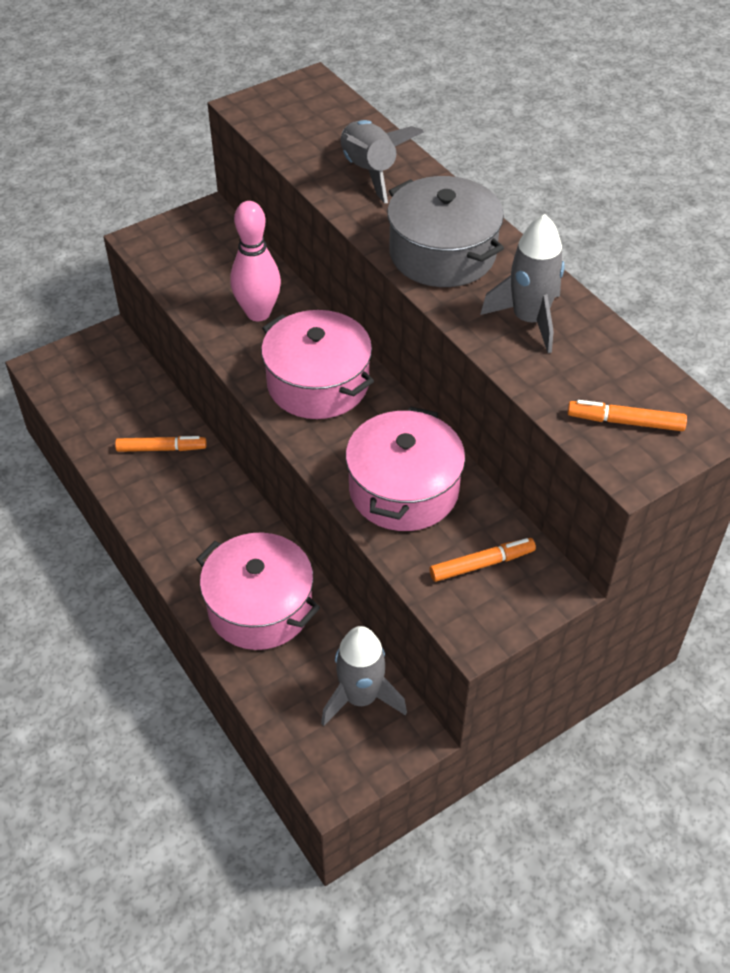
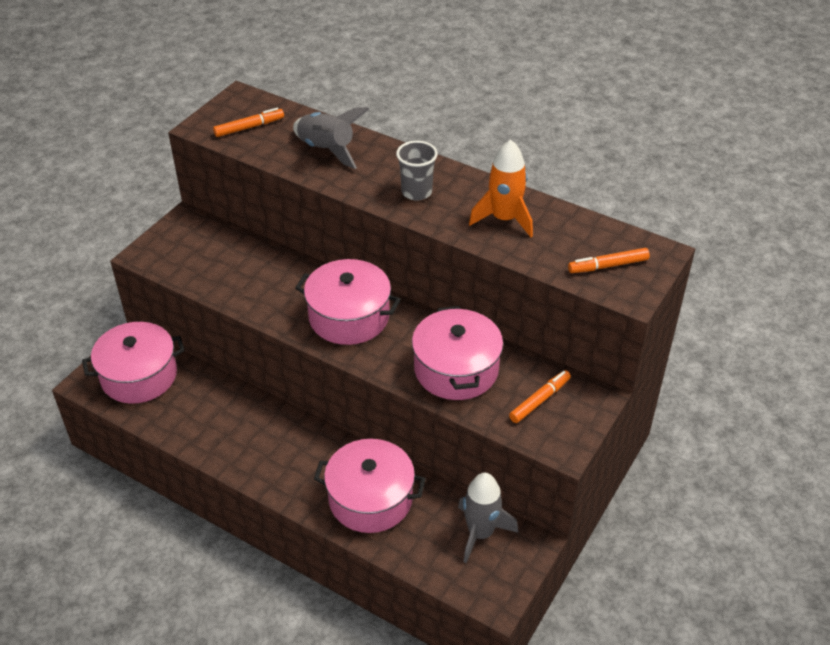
camera: 25 degrees left, 5 degrees down
(98, 377) = (139, 376): none -> pink pot
(161, 449) = (225, 412): orange marker -> orange marker (249, 127)
(258, 313) = (272, 281): pink bowling pin -> none
(442, 254) = (416, 192): grey pot -> grey cup
(529, 320) = (504, 219): grey rocket -> orange rocket

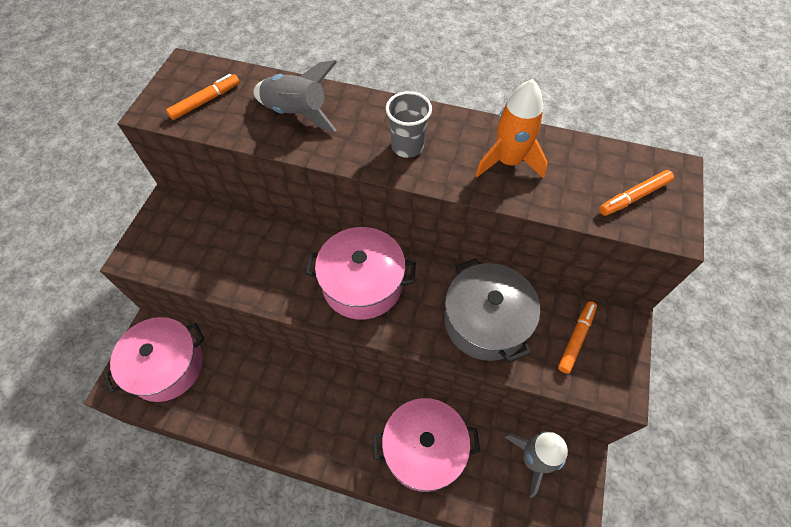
camera: 15 degrees left, 15 degrees up
(456, 369) = (485, 321): pink pot -> grey pot

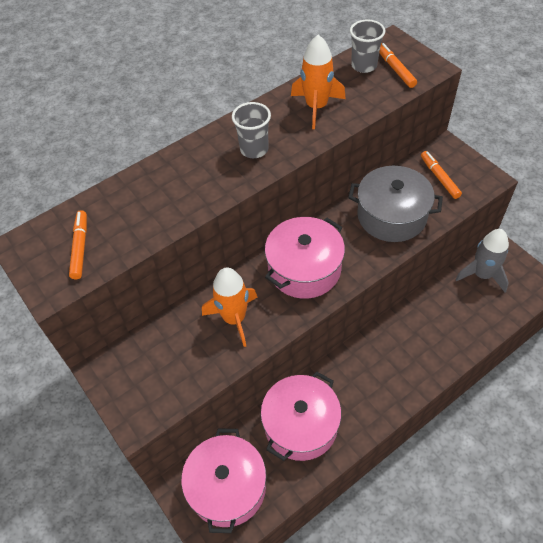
camera: 50 degrees left, 5 degrees down
(271, 262) = (234, 318): none -> orange rocket
(297, 113) = (157, 195): grey rocket -> none
(424, 449) = (432, 334): pink pot -> pink pot (301, 425)
(609, 167) = (364, 65): none -> grey cup
(633, 197) = (395, 69): orange marker -> orange marker turned 150 degrees clockwise

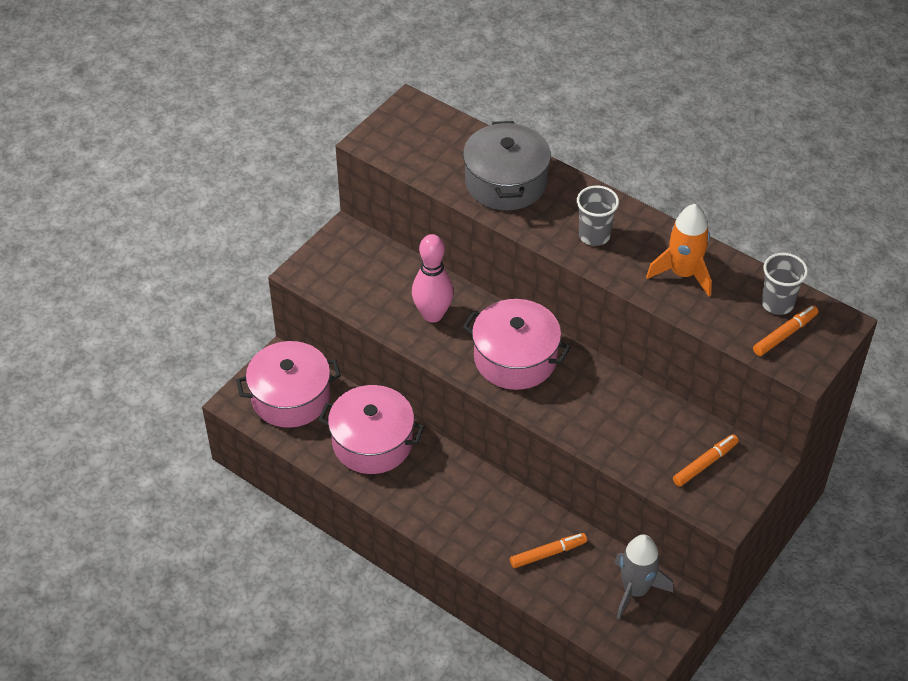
camera: 70 degrees right, 5 degrees down
(80, 247) = (420, 145): orange marker -> orange marker (548, 553)
(234, 318) = (433, 314): orange rocket -> pink bowling pin
(391, 215) = (622, 424): grey pot -> grey pot (506, 182)

